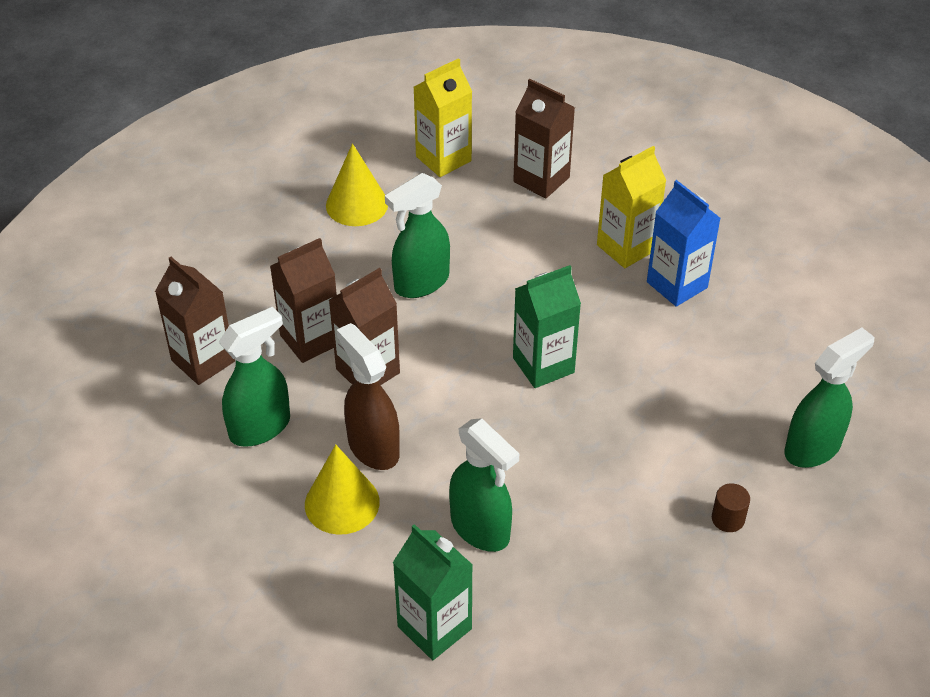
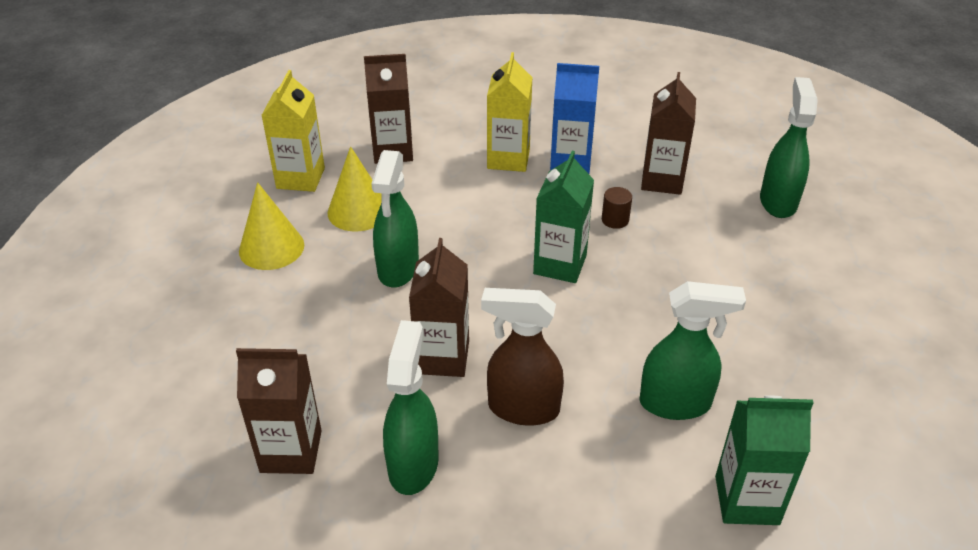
camera: 45 degrees left, 5 degrees down
(310, 340) = (365, 367): brown carton -> brown carton (662, 180)
(342, 503) = (557, 468): yellow cone -> yellow cone (358, 211)
(728, 519) = (798, 276): brown cylinder -> brown cylinder (615, 220)

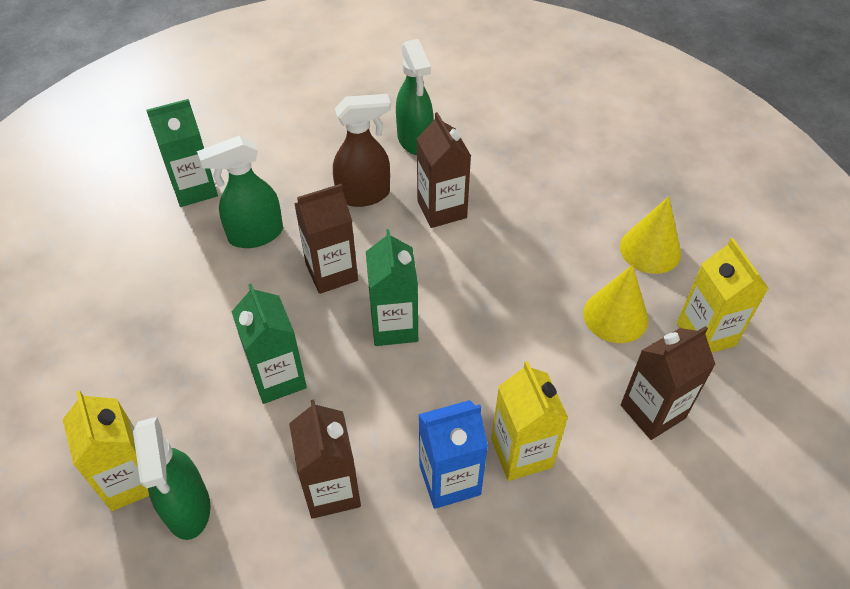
camera: 155 degrees right, 10 degrees up
(291, 451) = (494, 123): brown carton -> brown carton (331, 272)
(398, 269) = (530, 268): green spray bottle -> none
(615, 220) = (364, 404): brown cylinder -> none
(685, 259) = (278, 378): none -> green carton
(826, 230) = (130, 480): none -> yellow carton

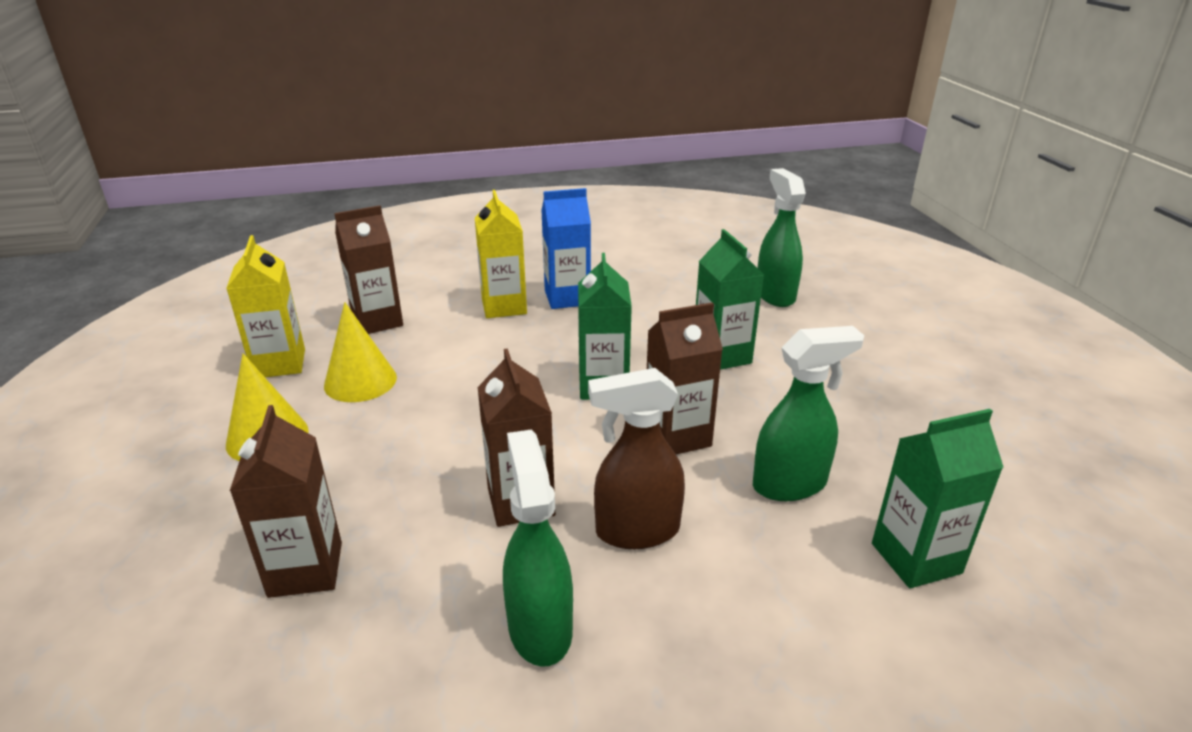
camera: 175 degrees left, 20 degrees down
(130, 480) = (829, 308): yellow carton -> none
(331, 490) = (662, 297): brown carton -> brown carton (305, 569)

